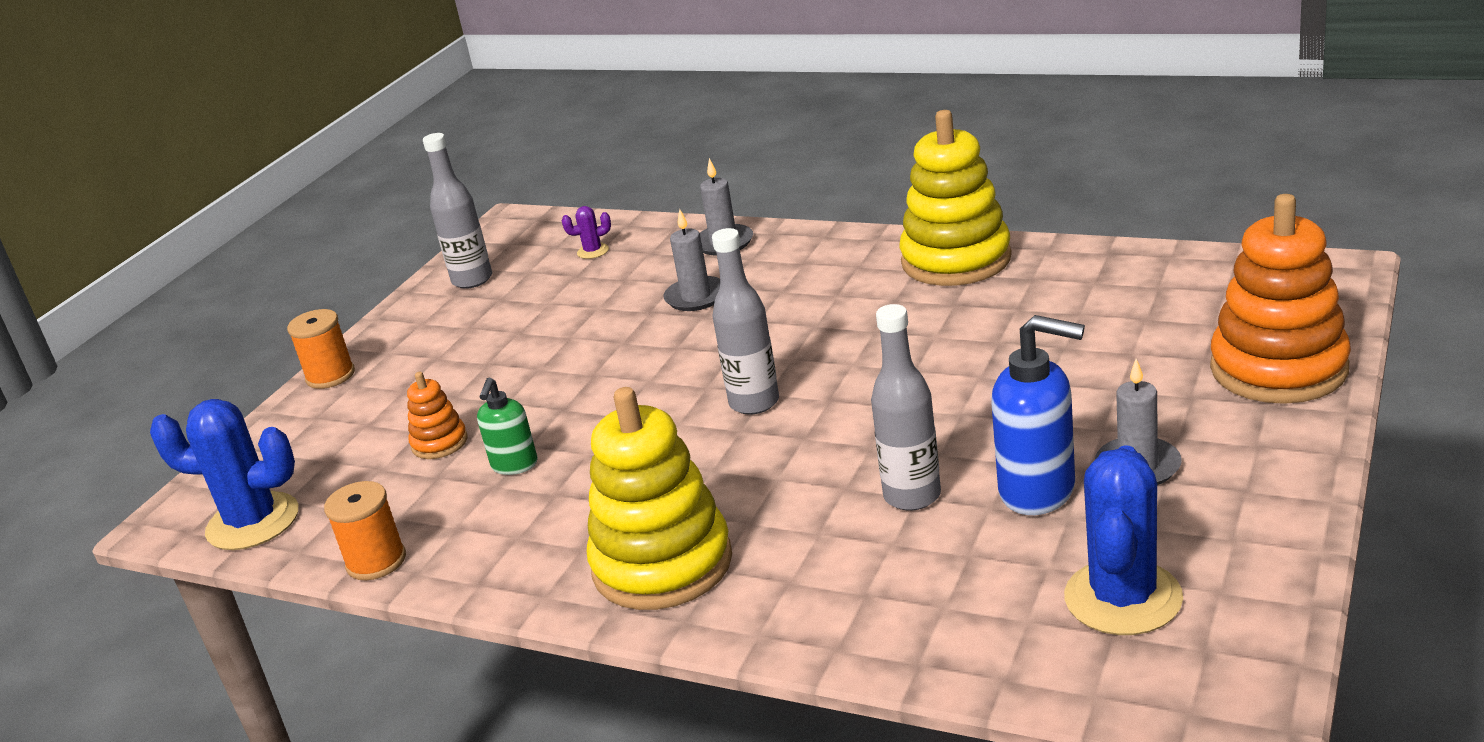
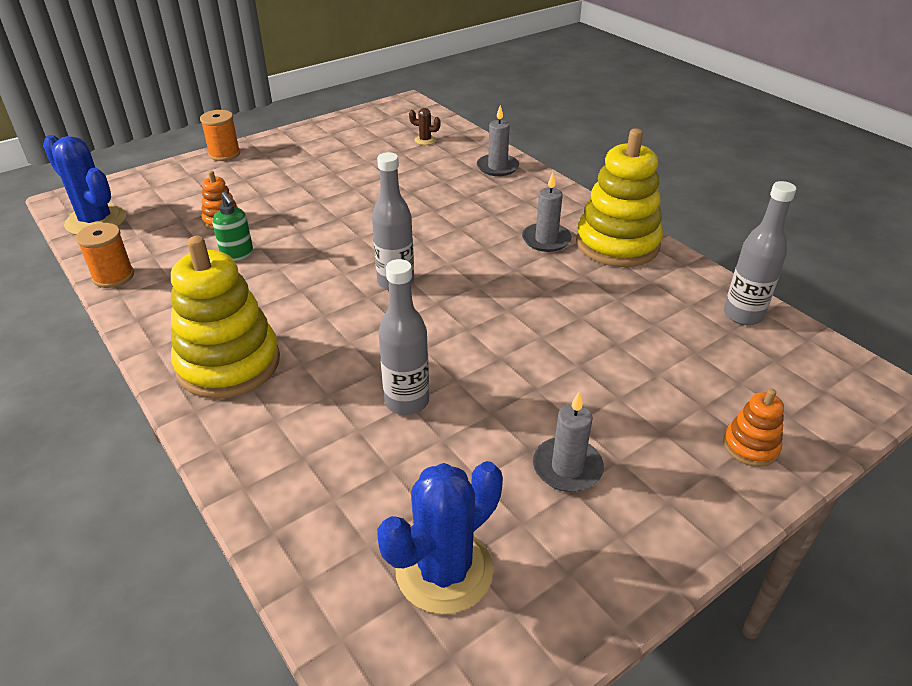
camera: 25 degrees right, 10 degrees up
(472, 280) = (349, 130): grey bottle -> grey bottle (743, 315)
(514, 465) = (237, 254): green soap dispenser -> green soap dispenser turned 75 degrees counterclockwise
(593, 251) = (425, 140): purple cactus -> brown cactus
(696, 297) = (444, 195): grey candle -> grey candle (546, 240)
(1038, 491) = (484, 446): blue soap dispenser -> none
(1278, 369) = (750, 446): orange stacking toy -> orange stacking toy, size x0.47

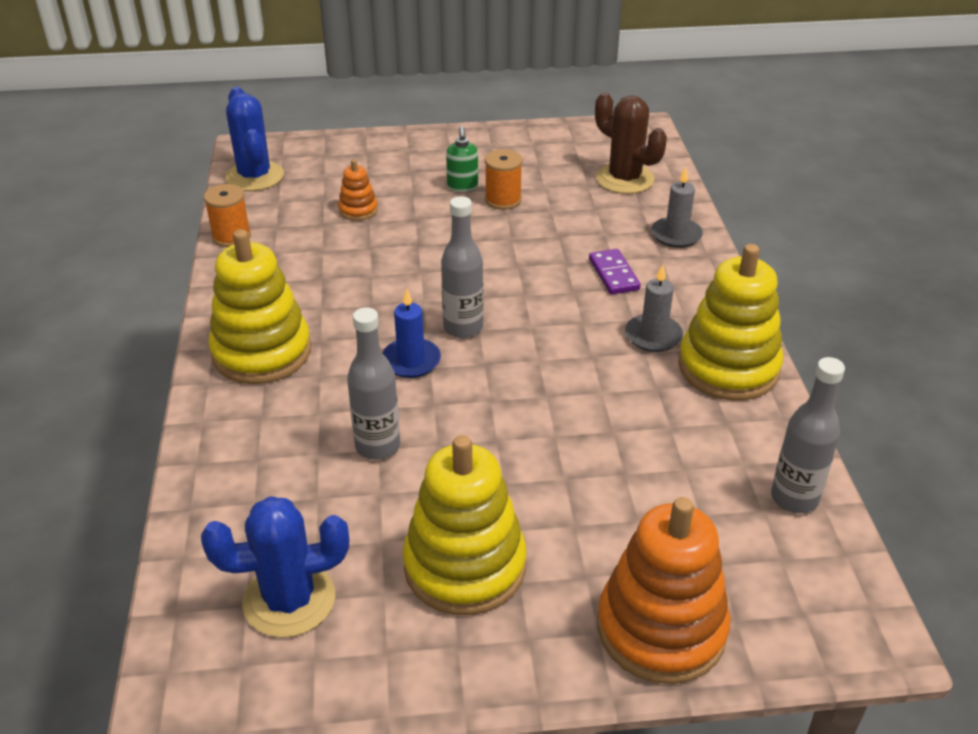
camera: 30 degrees right, 0 degrees up
(224, 154) = (413, 138): orange spool -> orange spool (503, 200)
(237, 254) = (345, 249): green soap dispenser -> green soap dispenser (462, 186)
(374, 322) = (411, 361): none -> blue candle
(425, 140) = (624, 179): brown cactus -> brown cactus, size x2.25
(478, 206) = (614, 274): none -> purple domino
(567, 467) = (465, 566): grey candle -> yellow stacking toy
(750, 446) = (661, 629): orange stacking toy -> orange stacking toy, size x2.12

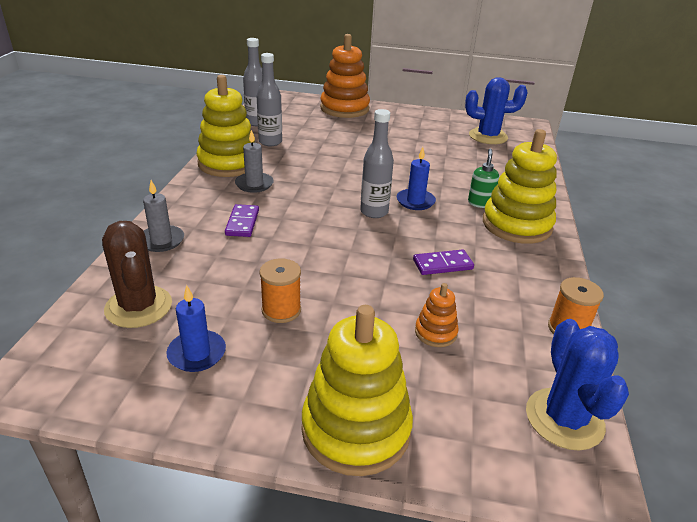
camera: 165 degrees left, 5 degrees down
(359, 274) = (442, 264): none -> purple domino
(377, 446) = (443, 170): grey bottle -> grey bottle (270, 142)
(462, 186) = (313, 338): green soap dispenser -> green soap dispenser (480, 203)
(465, 566) = (412, 131): yellow stacking toy -> yellow stacking toy (356, 429)
(546, 161) = (197, 353): none -> blue candle

